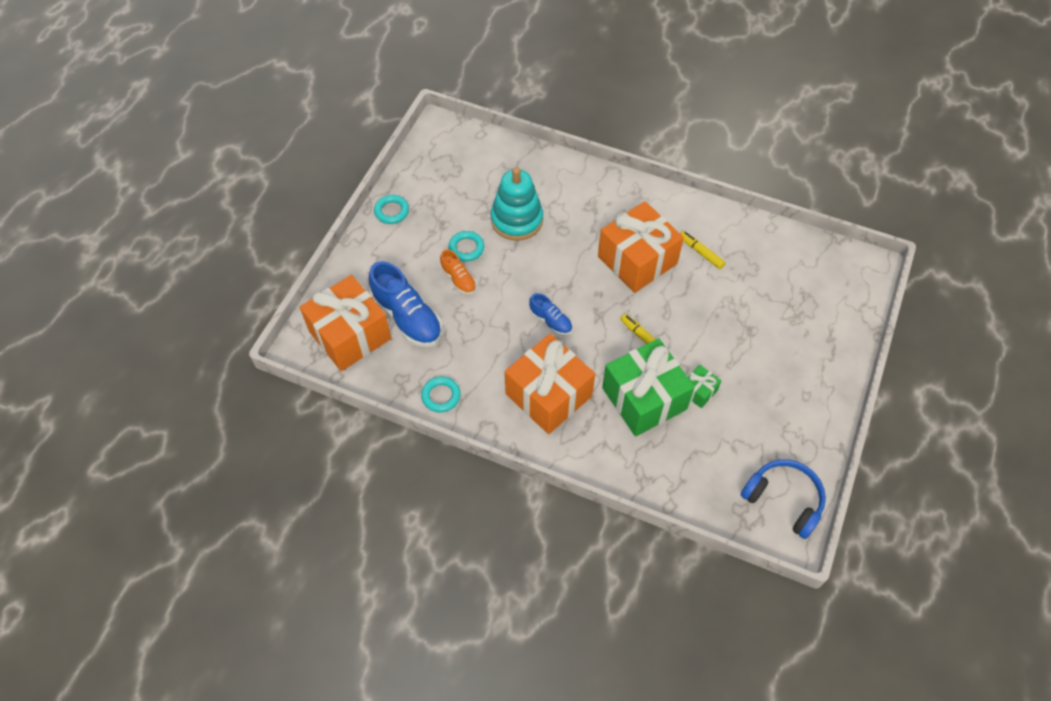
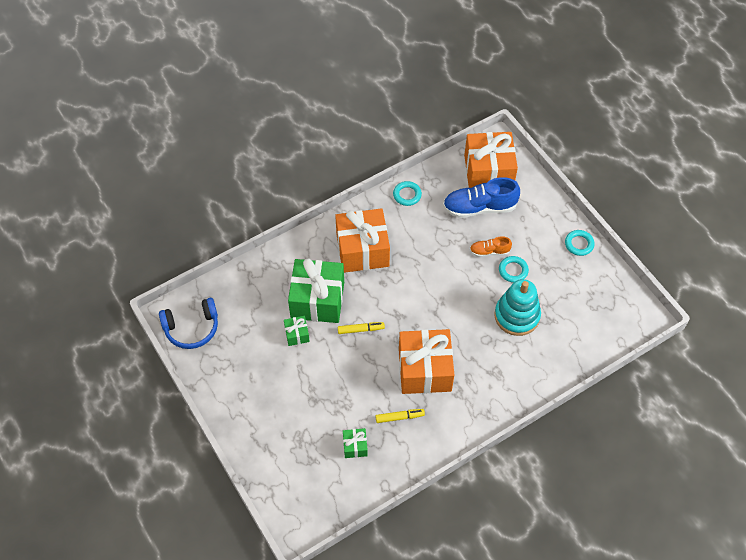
camera: 125 degrees right, 0 degrees up
(550, 321) = (415, 284): blue shoe -> none
(760, 270) = (355, 446): none -> green gift

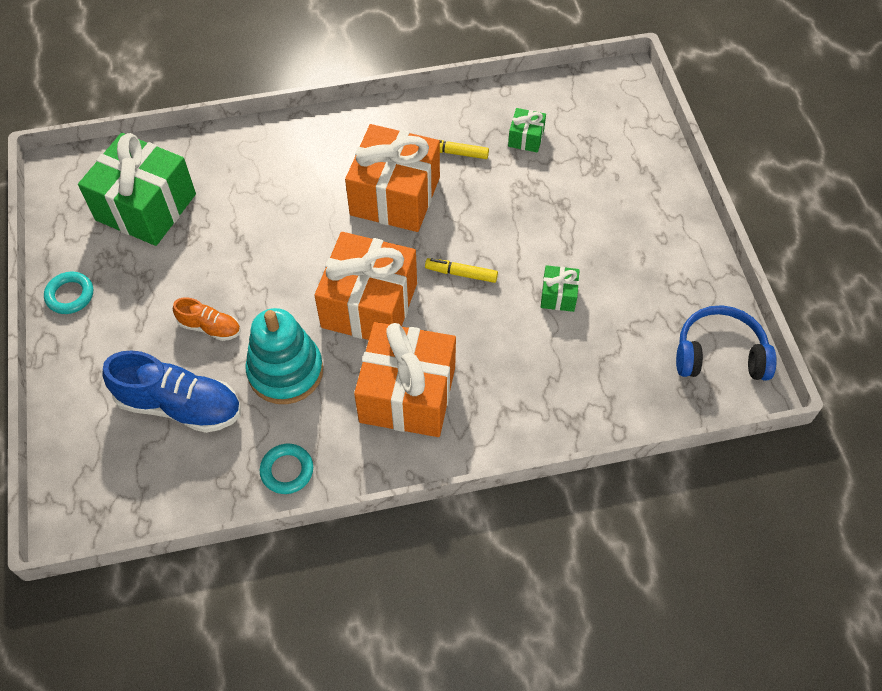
camera: 160 degrees left, 0 degrees up
(317, 300) = (510, 336): green gift -> green gift (146, 207)
(488, 171) = (123, 468): orange gift -> orange gift (369, 305)
(513, 270) = (193, 287): turquoise ring -> none
(517, 316) = (230, 224): turquoise stacking toy -> turquoise stacking toy (285, 371)

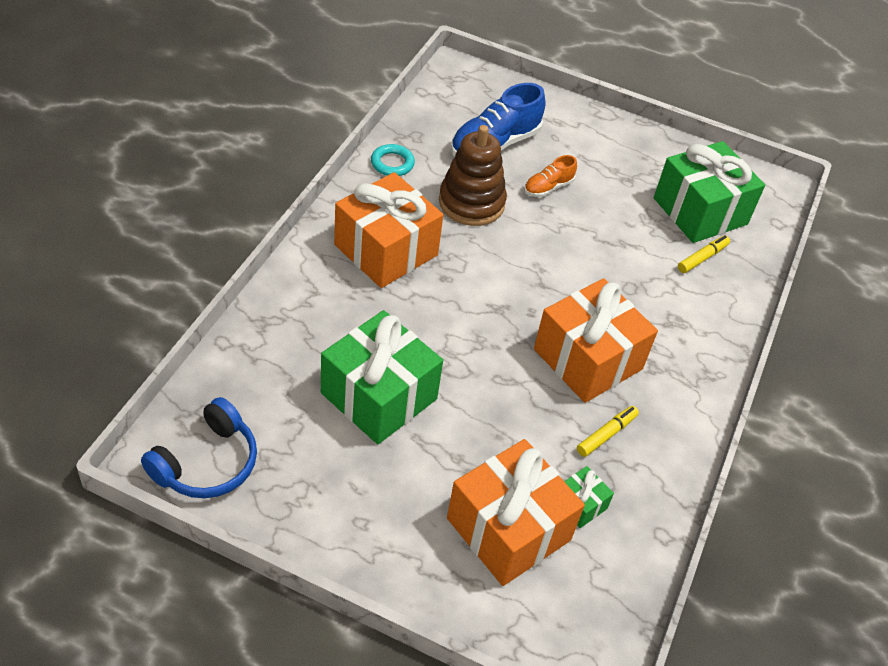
camera: 120 degrees right, 10 degrees down
(70, 295) = (641, 140): turquoise ring -> none
(285, 371) = (471, 203): turquoise stacking toy -> brown stacking toy
(369, 305) = (486, 276): orange gift -> orange gift (508, 529)
(461, 273) = (463, 348): yellow marker -> yellow marker (702, 258)
(558, 295) = (379, 396): green gift -> green gift, size x2.27

